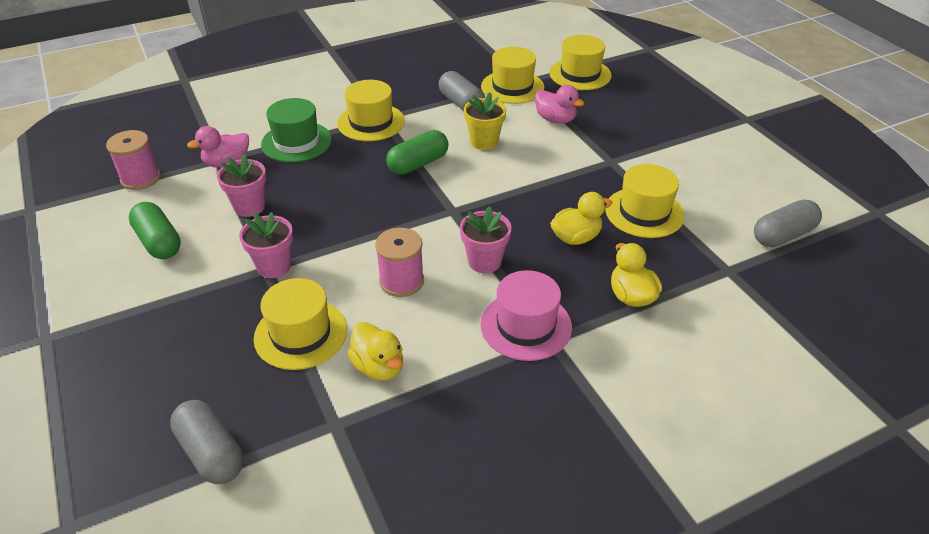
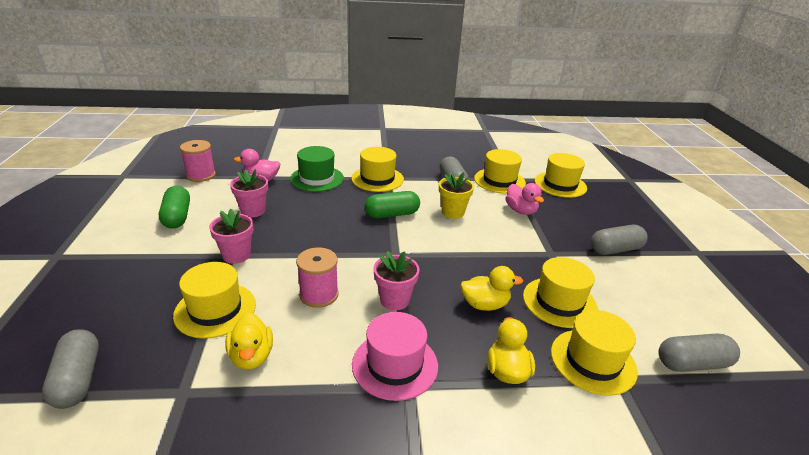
camera: 20 degrees right, 10 degrees down
(670, 139) = (615, 250): none -> grey capsule
(700, 261) = (593, 361): none -> yellow hat

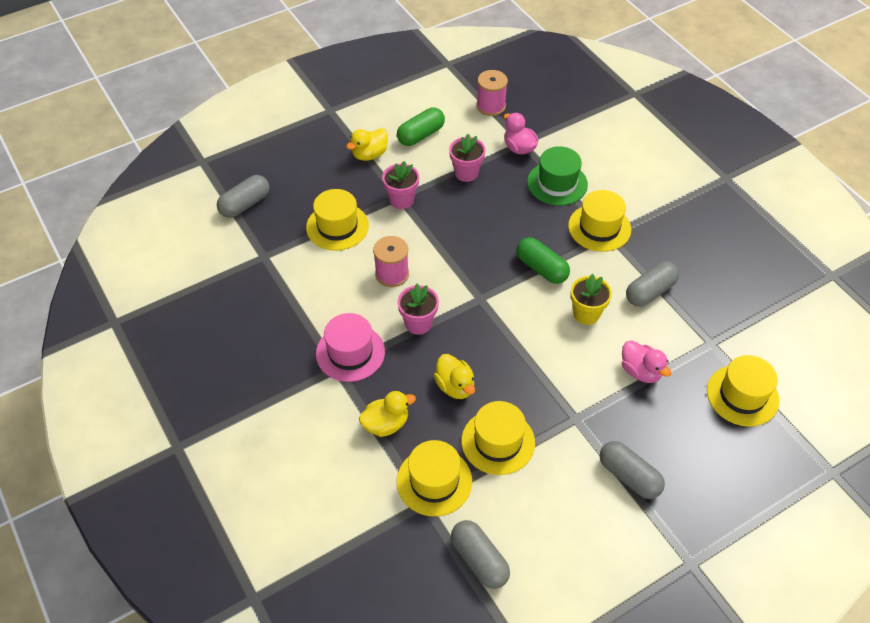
camera: 65 degrees right, 20 degrees up
(251, 356) = (309, 271): yellow duck -> yellow duck (369, 154)
(499, 181) = (695, 332): yellow hat -> none
(521, 211) = (640, 371): pink duck -> pink duck turned 75 degrees counterclockwise

